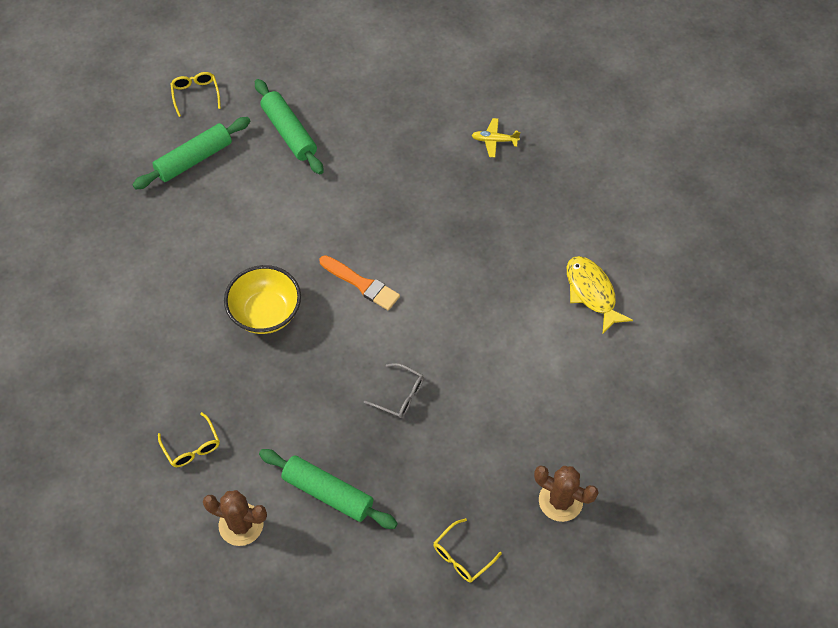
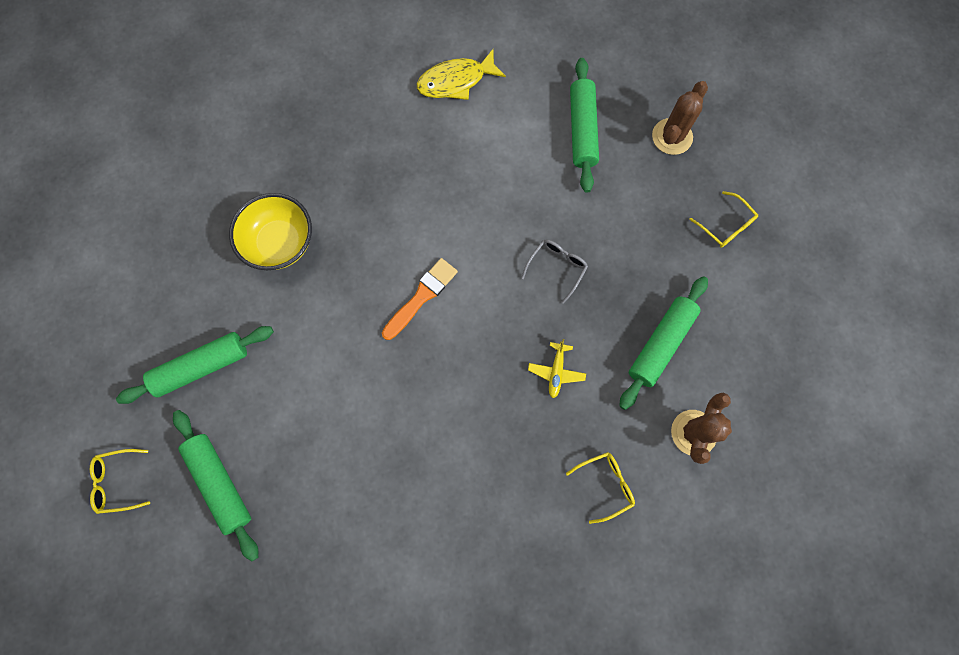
camera: 85 degrees left, 15 degrees up
(265, 313) = (447, 401): yellow bowl -> yellow bowl (280, 243)
(494, 140) = (256, 147): yellow plane -> yellow plane (556, 371)
(554, 411) = (582, 130): none -> green rolling pin

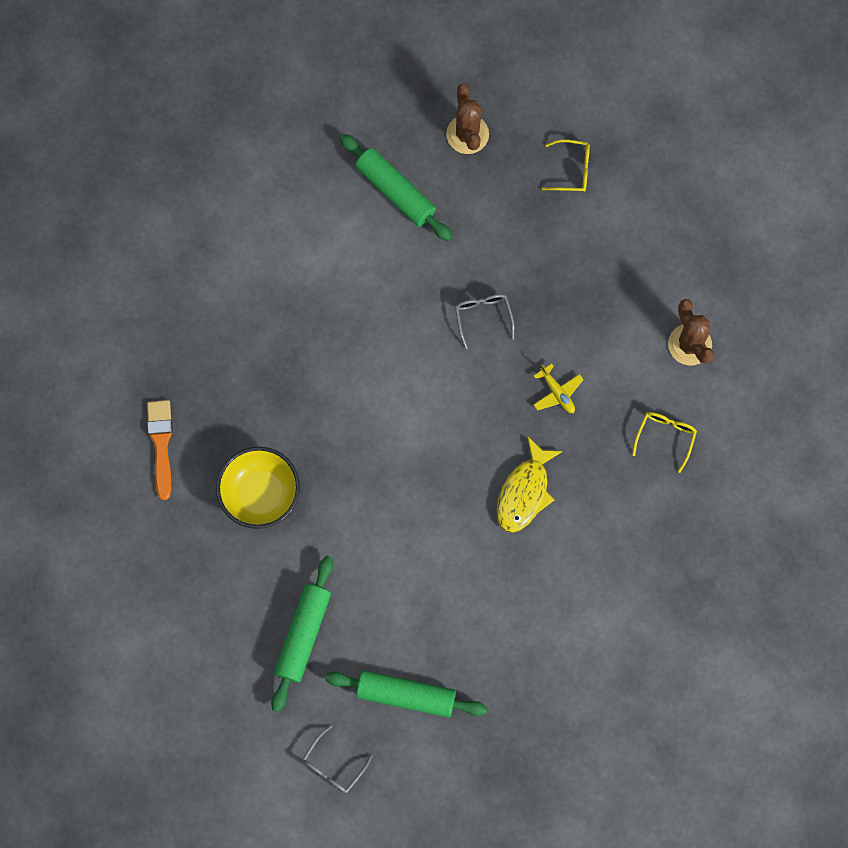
camera: 45 degrees left, 0 degrees up
(119, 481) = (333, 765): yellow glasses -> grey glasses
(421, 297) = (408, 432): orange brush -> orange brush (161, 444)
(456, 81) = (257, 242): yellow fish -> yellow fish (524, 492)
(661, 344) = (610, 303): green rolling pin -> none

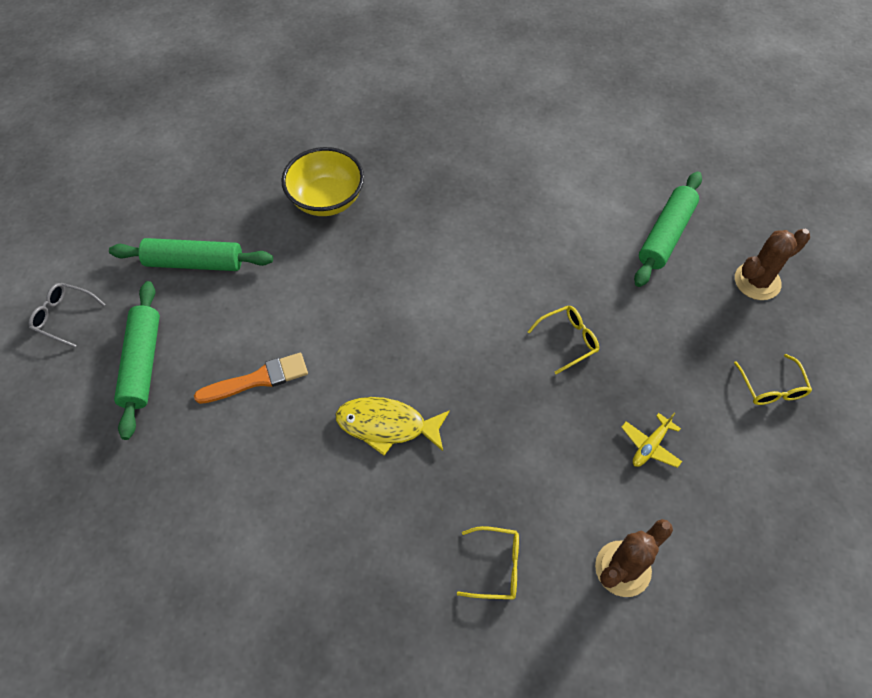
camera: 75 degrees right, 15 degrees down
(161, 444) = (354, 121): orange brush -> orange brush (258, 379)
(483, 317) = (568, 340): grey glasses -> yellow glasses
(557, 392) = (511, 432): yellow plane -> yellow plane (650, 445)

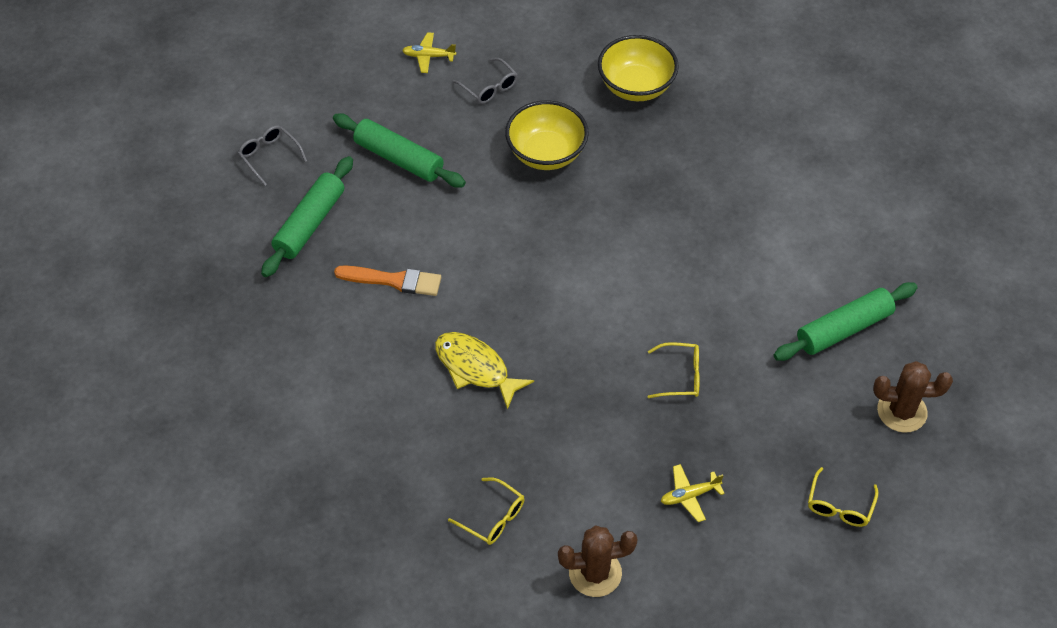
camera: 30 degrees right, 5 degrees down
(168, 160) = (428, 56): none -> yellow plane
(240, 164) = (489, 87): none -> grey glasses
(366, 112) = (636, 86): none -> yellow bowl

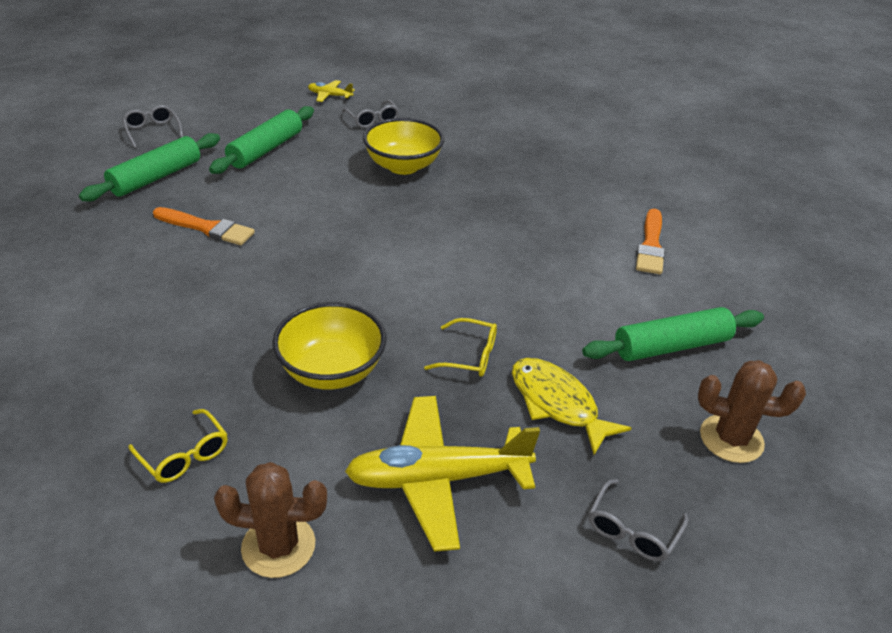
camera: 10 degrees right, 15 degrees down
(398, 159) = (265, 149): green rolling pin -> green rolling pin turned 75 degrees clockwise
(475, 368) = (247, 309): yellow fish -> yellow fish (557, 404)
(636, 86) = (505, 138): yellow bowl -> yellow bowl (332, 371)
(689, 495) = (438, 479): yellow plane -> yellow plane, size x2.19
(808, 212) = (651, 245): none -> orange brush
(840, 505) = (633, 530): yellow glasses -> grey glasses

